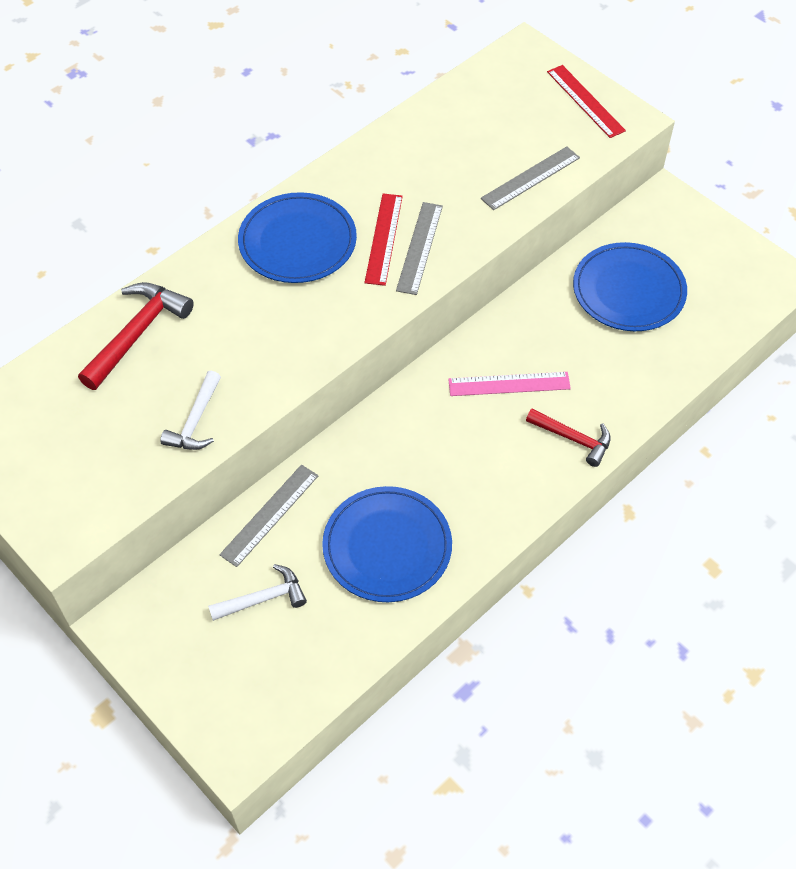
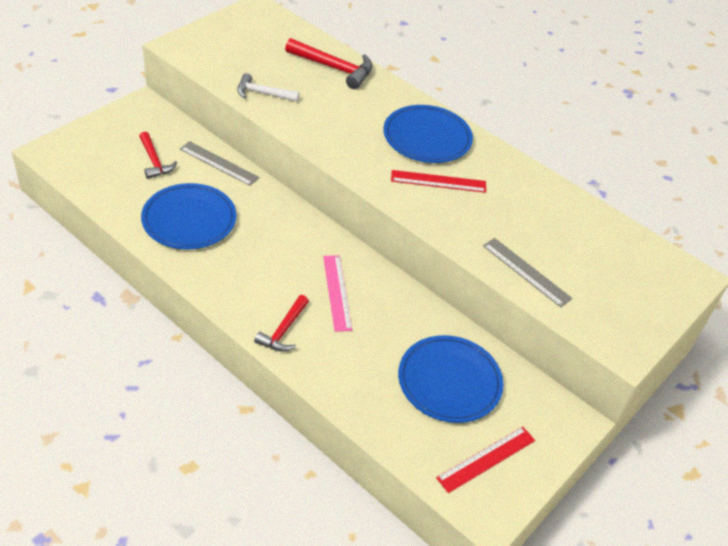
camera: 80 degrees right, 10 degrees down
(263, 598) = (154, 161): white hammer -> red hammer
(420, 247) = (432, 201): grey ruler -> none
(585, 101) = (637, 316): red ruler -> red ruler (486, 459)

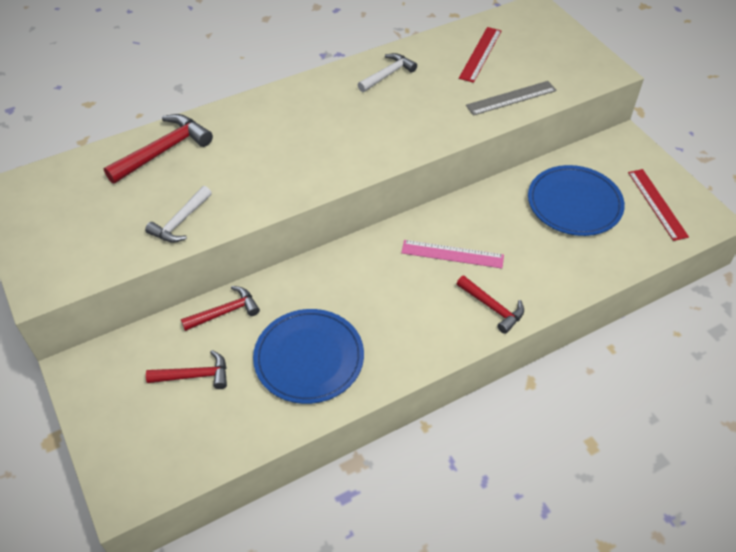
camera: 65 degrees left, 5 degrees up
(219, 163) = (225, 312): grey ruler -> red hammer
(427, 137) = (310, 110): blue plate -> none
(438, 181) = (378, 120): red ruler -> red ruler (480, 54)
(505, 177) = (388, 74): none -> white hammer

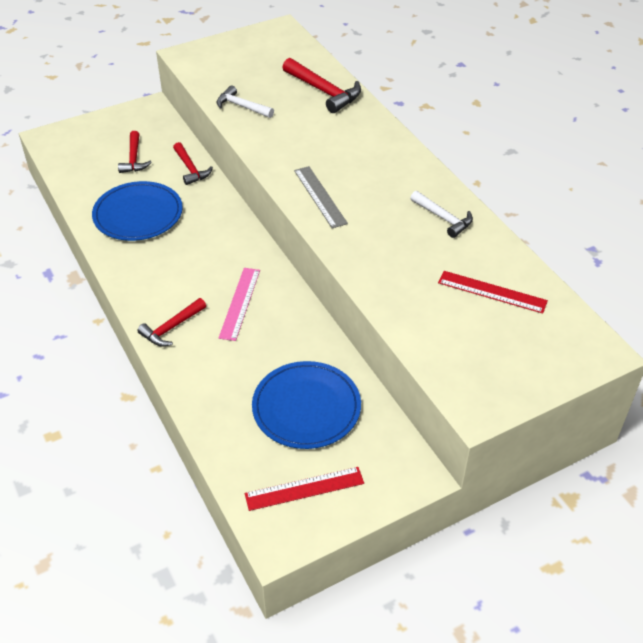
camera: 90 degrees right, 5 degrees down
(511, 98) = (413, 312): grey ruler -> grey ruler (320, 196)

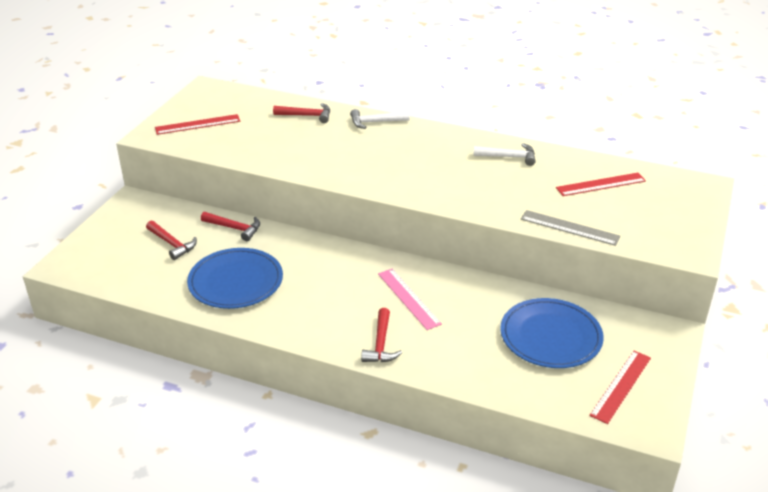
camera: 40 degrees left, 10 degrees down
(231, 61) = (197, 124): none -> red ruler
(242, 106) = (256, 151): white hammer -> white hammer (375, 122)
(320, 196) = (407, 183): grey ruler -> grey ruler (569, 228)
(324, 91) = (307, 116): red hammer -> red hammer, size x0.66

